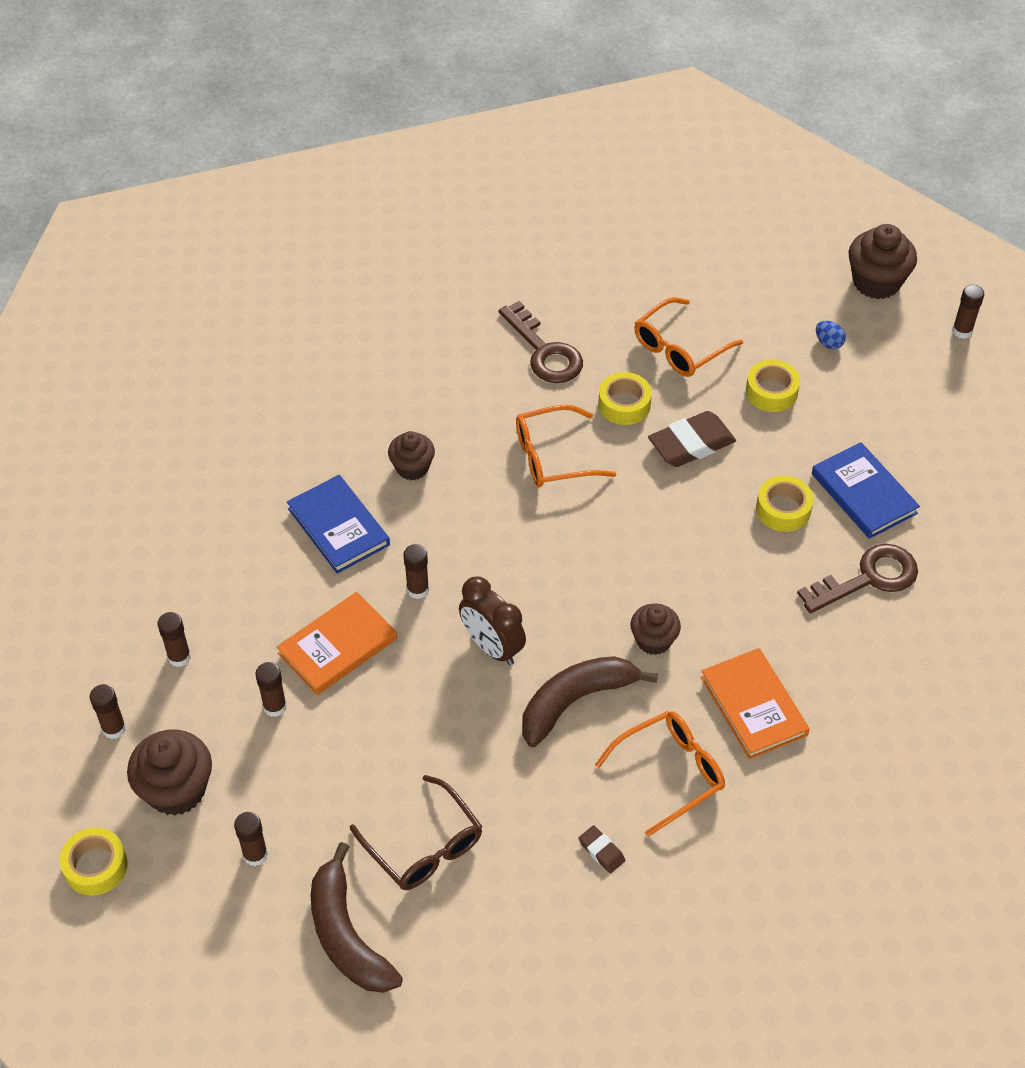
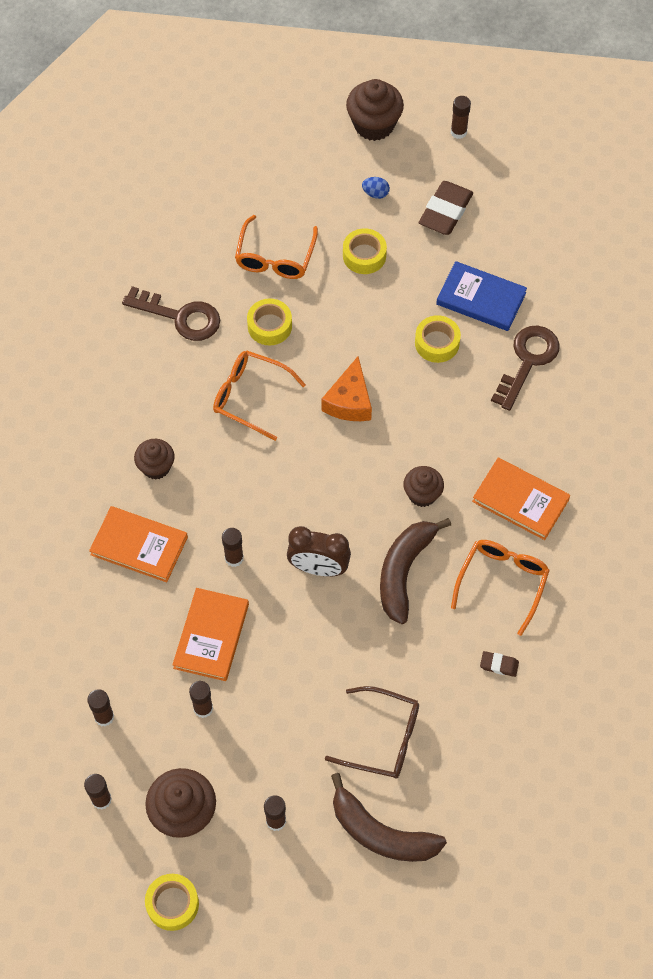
camera: 35 degrees left, 10 degrees up
(338, 527) = (139, 546): blue book -> orange book
(554, 456) = (251, 397): orange glasses -> orange glasses turned 75 degrees clockwise
(648, 513) = (349, 401): none -> orange cheese
(691, 444) = (339, 329): brown eraser -> brown eraser (445, 211)

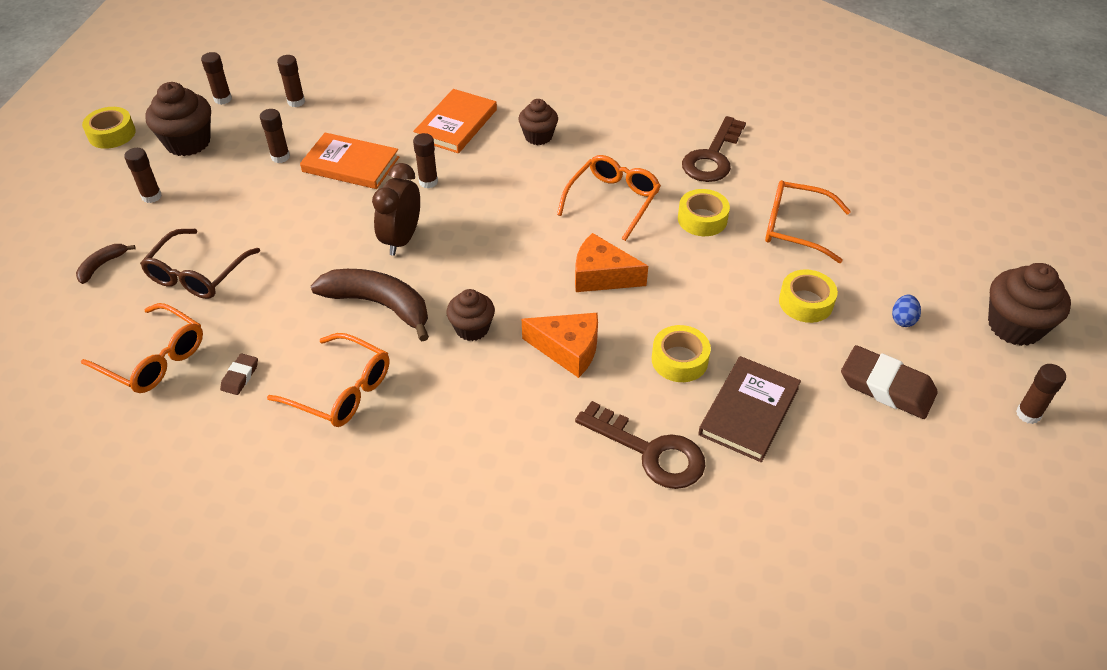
camera: 95 degrees right, 15 degrees down
(381, 833) = (102, 265): brown banana -> brown banana, size x0.48
(436, 421) = (568, 350): none -> orange cheese
(481, 299) = (749, 411): blue book -> brown book
(489, 743) = (153, 358): none -> orange glasses
(520, 500) = (446, 420): orange book -> none

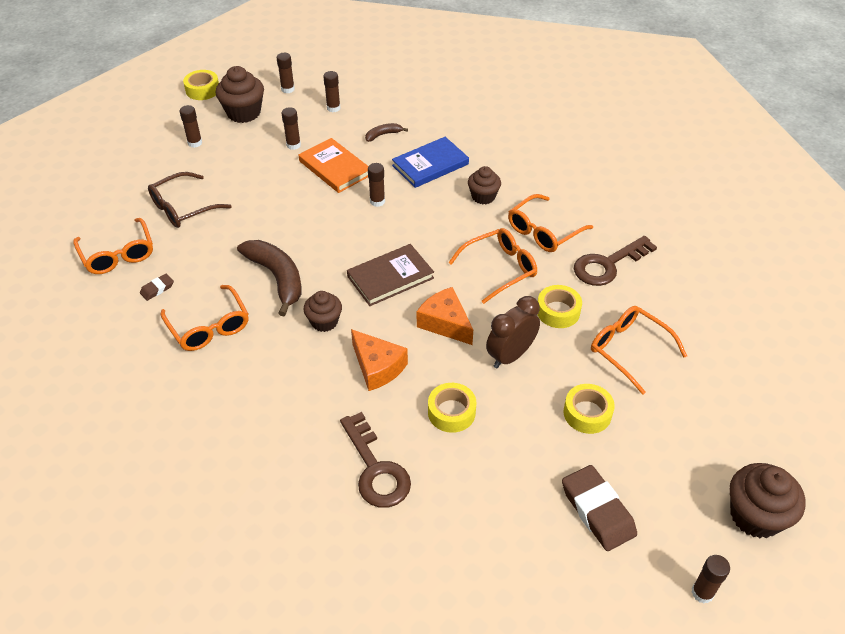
camera: 30 degrees right, 0 degrees up
(102, 265) = (133, 179): brown banana -> brown banana (383, 135)
(401, 239) = (327, 237): brown clock -> brown clock (510, 356)
(456, 124) = (430, 165): orange book -> blue book
(626, 148) = (544, 231): none -> orange glasses
(749, 411) = (472, 475): brown book -> brown book (390, 277)
(903, 319) = (658, 464): blue egg -> none

